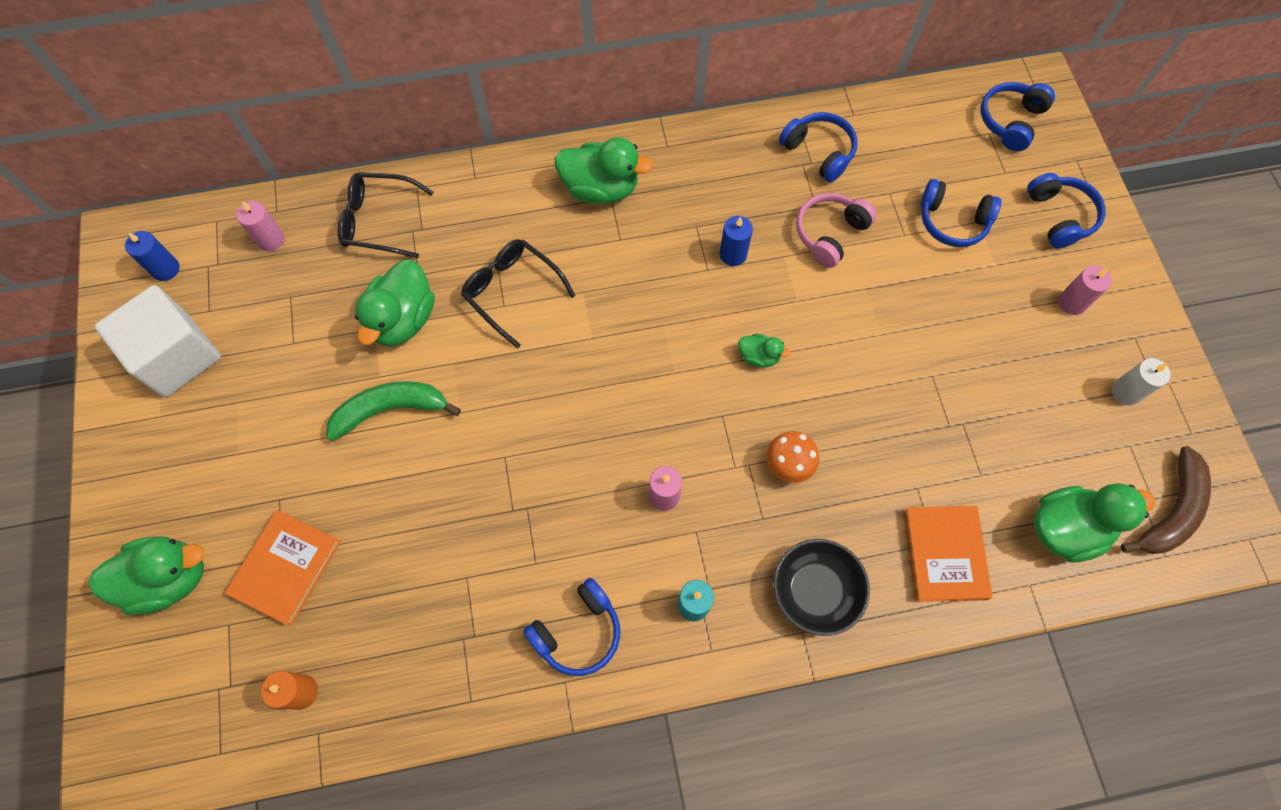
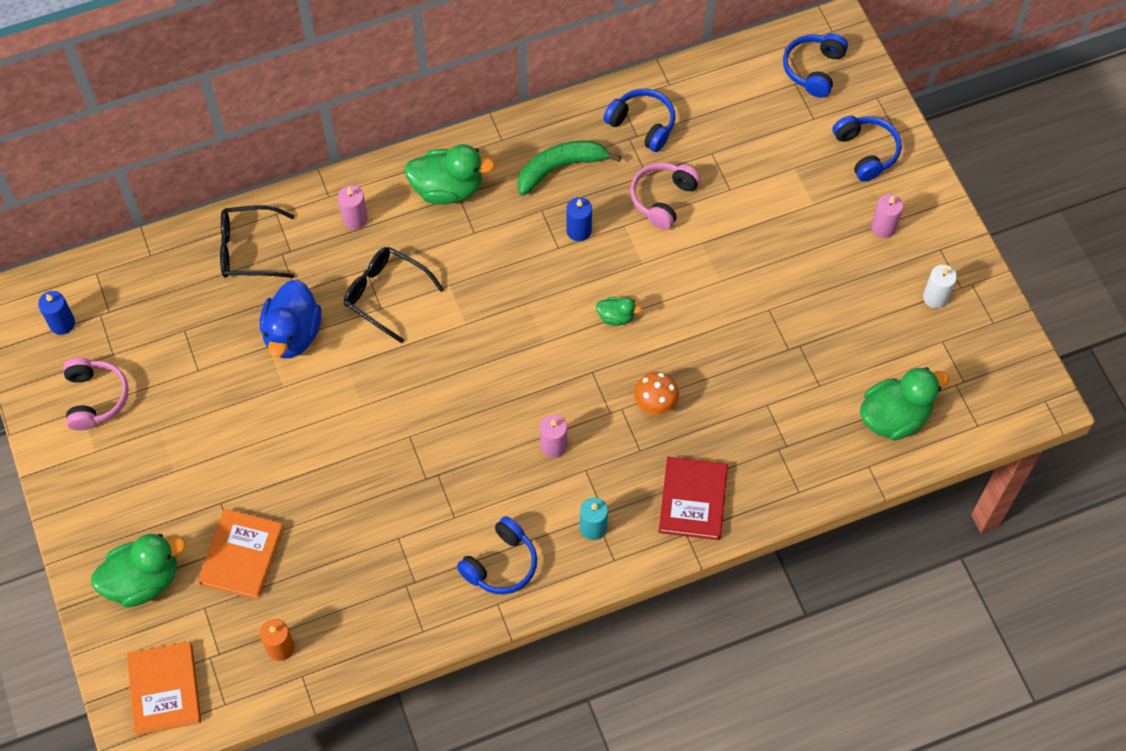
camera: 10 degrees left, 5 degrees down
(177, 356) = (95, 398): white cube -> pink headphones
(271, 240) = (152, 282): pink candle -> pink candle (355, 219)
(390, 410) = (300, 413): green banana -> green banana (560, 168)
(403, 319) = (292, 334): green duck -> blue duck
(815, 591) = (693, 500): black bowl -> red book
(944, 554) = (796, 454): orange book -> orange book (165, 689)
(952, 222) = (771, 171): blue headphones -> none
(1171, 511) = (979, 389): brown banana -> none

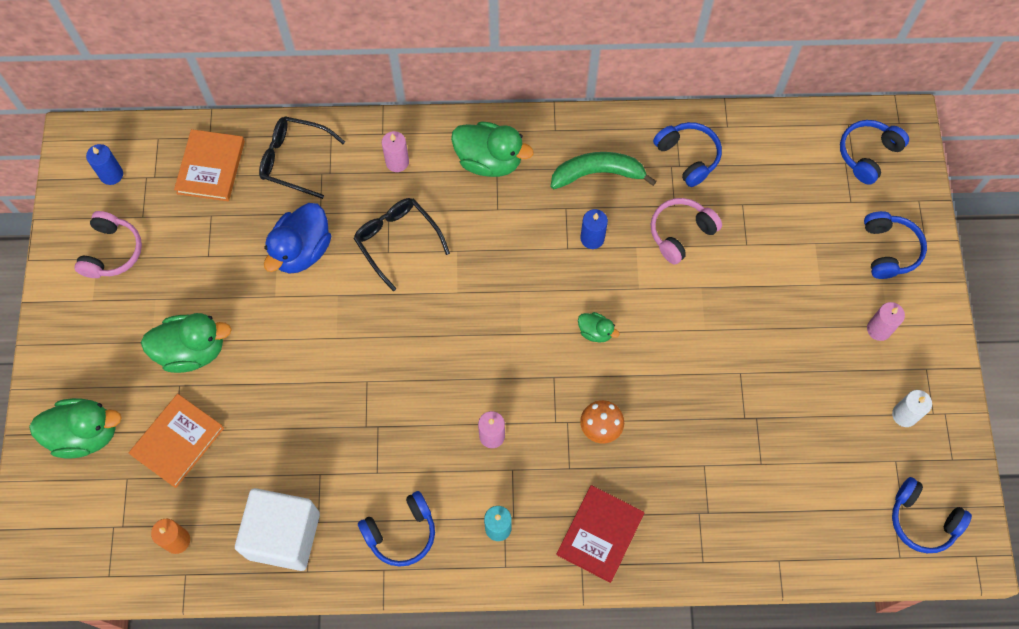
camera: 20 degrees right, 5 degrees up
(165, 689) = (63, 542): orange book -> orange book (211, 167)
(386, 606) = (283, 535): none -> white cube
(894, 417) = (821, 520): green duck -> green duck (192, 350)
(986, 386) = (922, 520): none -> blue headphones

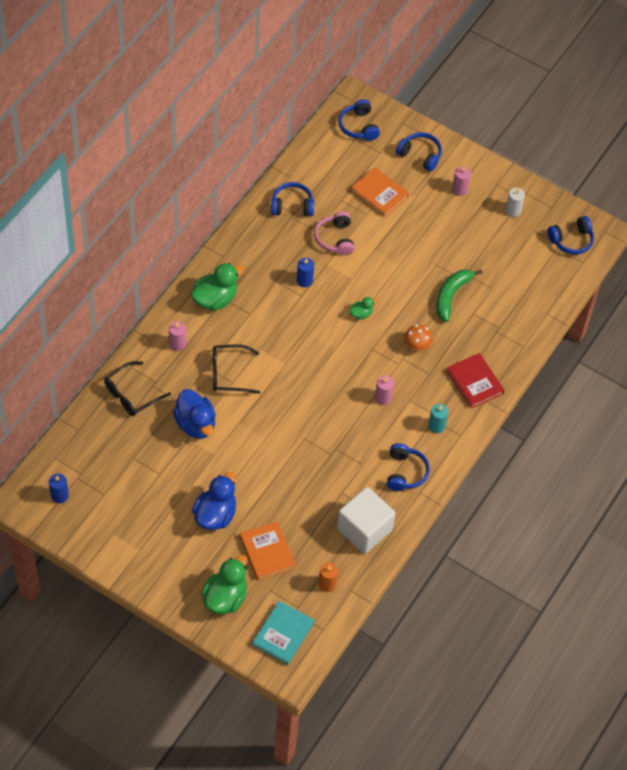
camera: 60 degrees left, 10 degrees down
(74, 533) = (283, 634): none -> turquoise book
(112, 252) = (114, 522): pink headphones -> none
(192, 350) = (215, 514): green duck -> blue duck
(211, 167) = (100, 440): orange book -> orange book (379, 194)
(597, 173) = (267, 253): green banana -> green banana (451, 295)

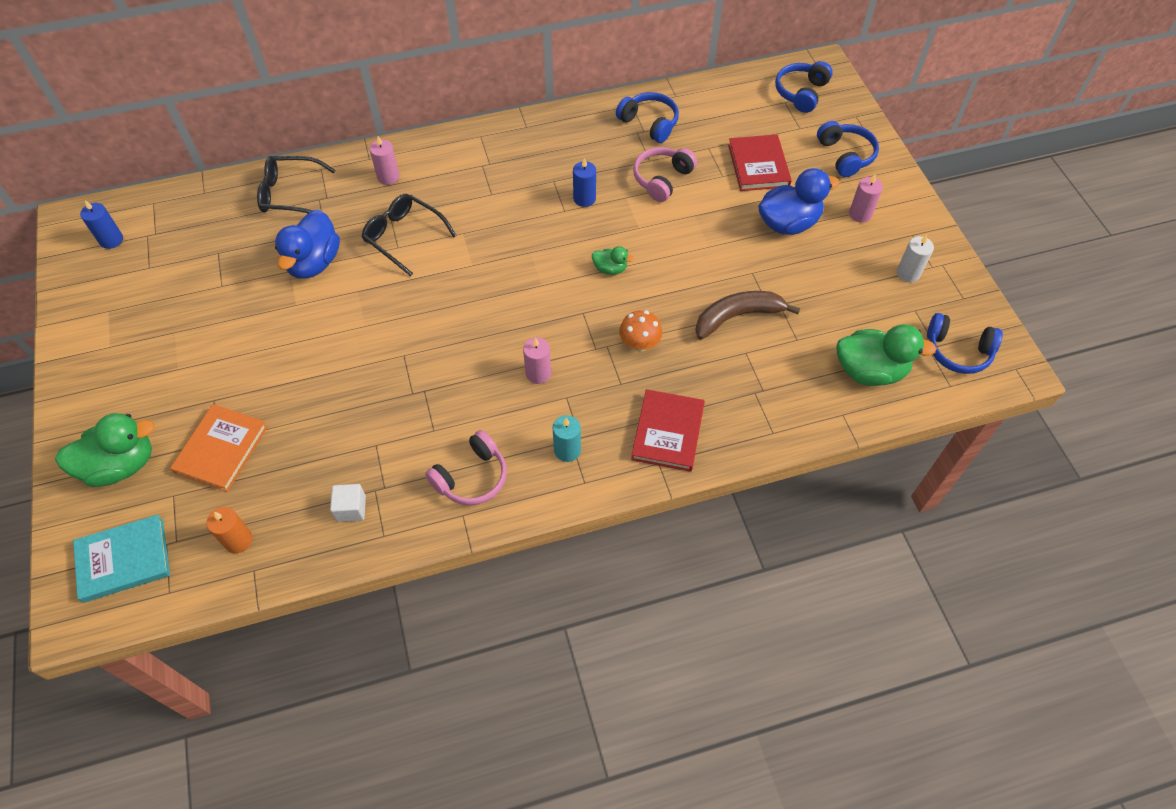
camera: 45 degrees right, 0 degrees up
(215, 299) = (473, 160): green duck -> green duck (869, 371)
(215, 514) = (221, 367): blue duck -> blue duck (788, 223)
(364, 529) = (351, 508): white cube -> white cube, size x0.43
(379, 194) = (758, 165): orange book -> red book
(405, 472) = (472, 477): blue headphones -> pink headphones
(451, 295) = (737, 316): green banana -> brown banana

